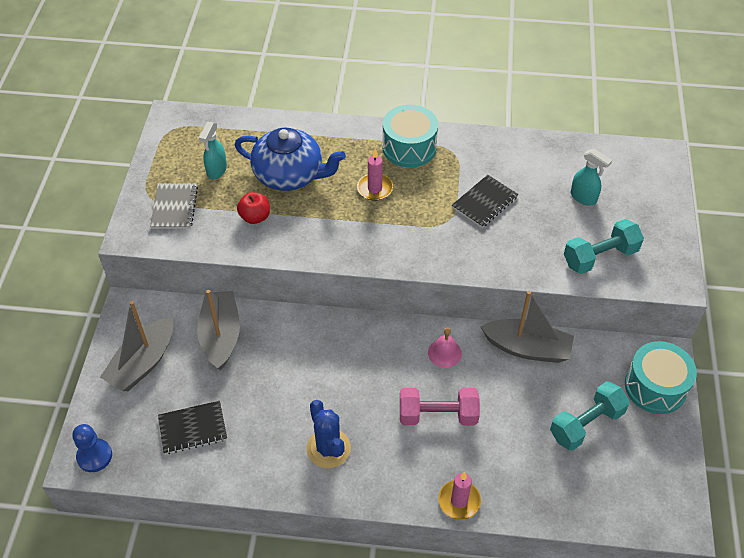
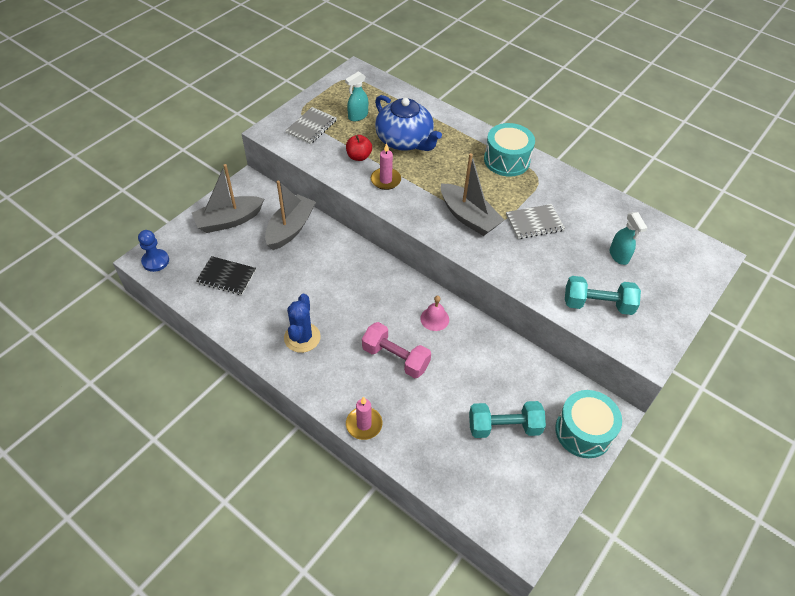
camera: 30 degrees right, 0 degrees up
(375, 188) = (458, 176): pink candle -> pink candle (385, 180)
(484, 202) = (534, 222): black notebook -> grey notebook
(527, 348) = (500, 348): grey boat -> grey boat (468, 217)

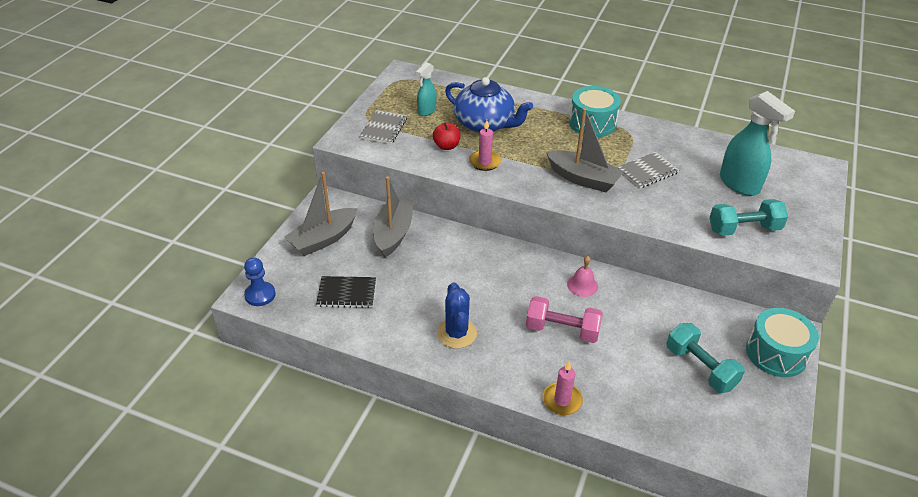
camera: 15 degrees left, 10 degrees down
(504, 427) = (700, 368): turquoise dumbbell -> turquoise dumbbell turned 75 degrees clockwise
(619, 256) = (739, 184): turquoise spray bottle -> turquoise spray bottle, size x1.75

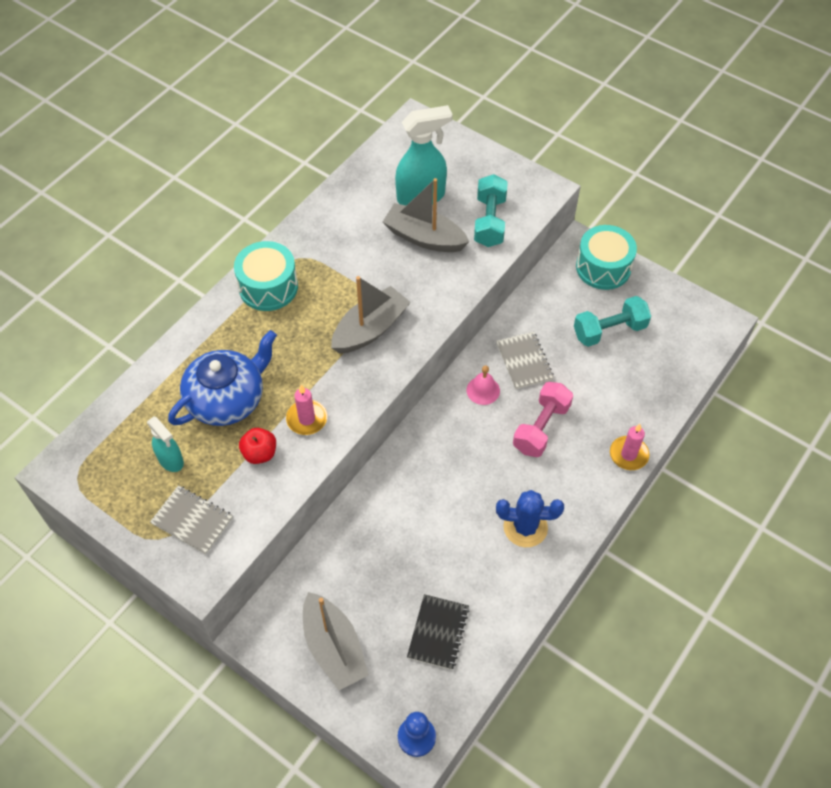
camera: 75 degrees left, 15 degrees up
(393, 233) = (347, 562): grey boat -> grey boat (424, 237)
(647, 171) = (376, 266): grey notebook -> grey notebook (524, 361)

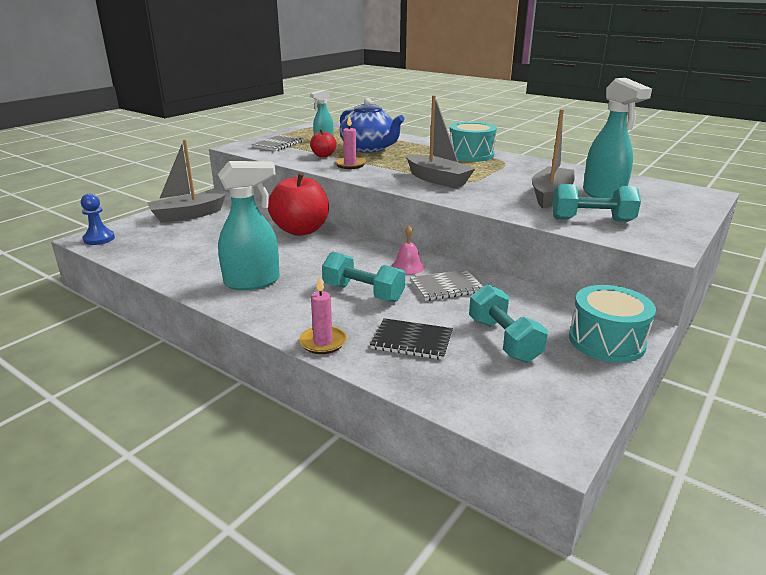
camera: 90 degrees right, 30 degrees down
(388, 498) = (301, 230): none -> red apple
(438, 632) = (175, 246): black notebook -> black notebook (412, 341)
(525, 527) = (253, 282): blue cactus -> turquoise spray bottle
(541, 428) = (363, 293): pink dumbbell -> turquoise dumbbell

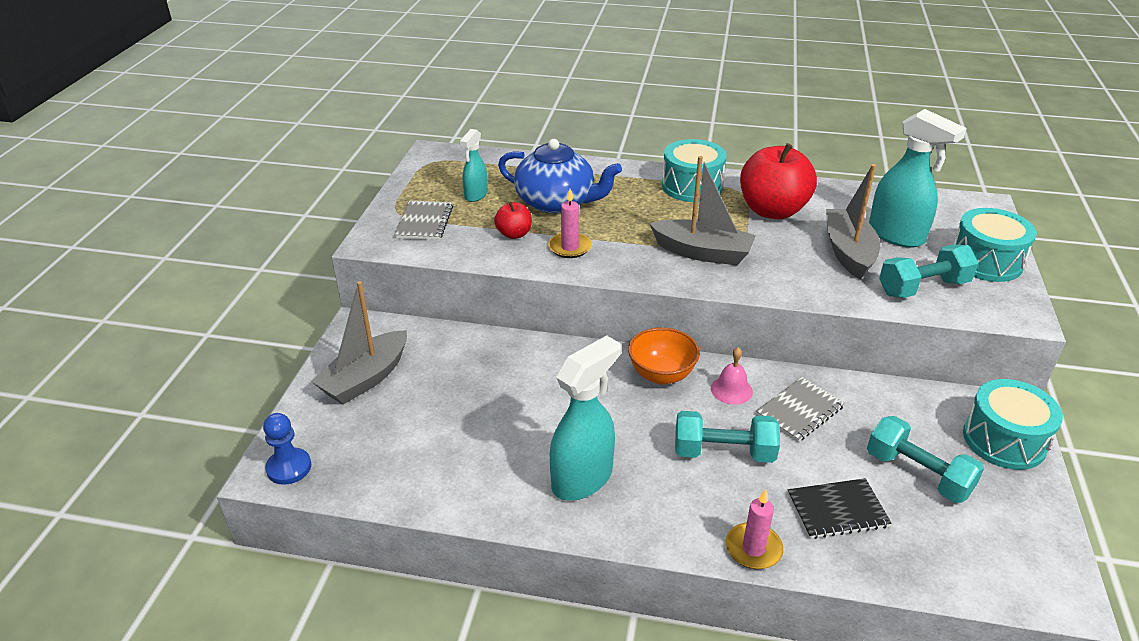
camera: 25 degrees left, 10 degrees up
(301, 230) = (549, 362): red apple -> red apple (772, 211)
(367, 250) = (661, 375): none -> orange bowl
(668, 218) = (986, 261): none -> turquoise drum

